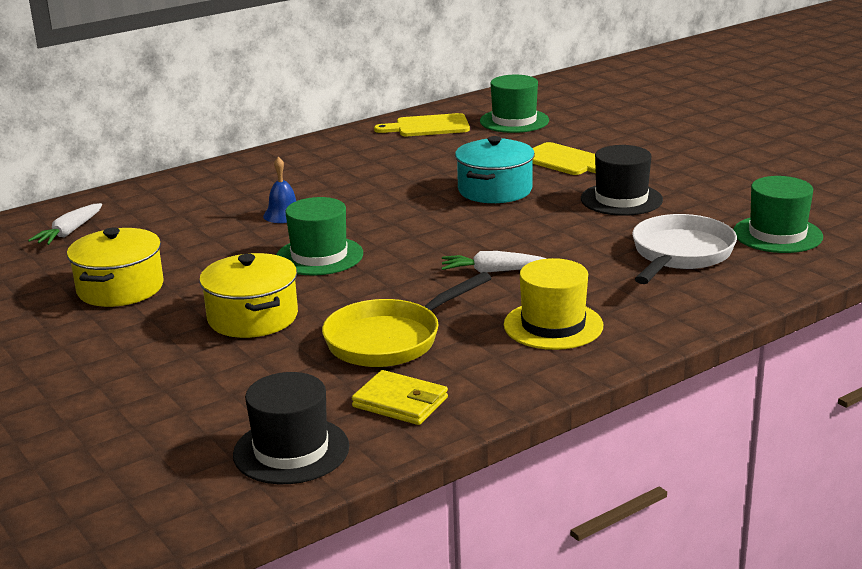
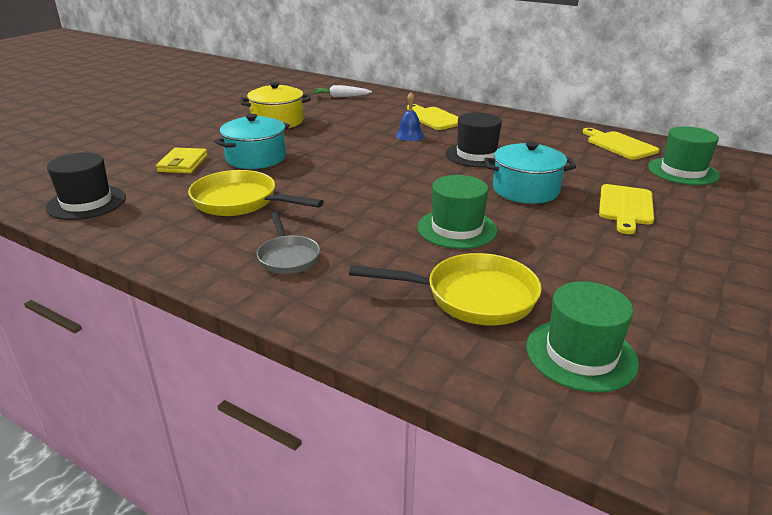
camera: 65 degrees right, 5 degrees up
(239, 191) = (433, 118): none -> yellow cutting board
(253, 317) = (256, 158): yellow pot -> turquoise pot
(319, 256) = (354, 157): green hat -> green hat (457, 228)
(400, 402) = (150, 222): yellow wallet -> yellow wallet (183, 163)
(493, 271) = (372, 216): white carrot -> none
(553, 325) = (288, 257): yellow hat -> grey pan
(621, 199) = (570, 246): black hat -> black hat (476, 155)
(680, 255) = (472, 297): white pan -> yellow pan

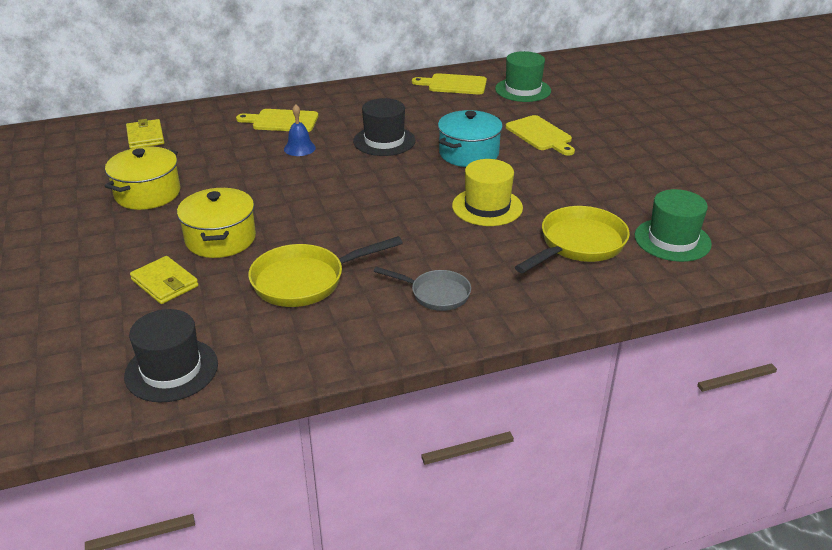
camera: 50 degrees left, 5 degrees up
(256, 158) = (220, 239): turquoise pot -> yellow pot
(340, 97) = (145, 137): white carrot -> yellow wallet
(457, 228) = (487, 207): green hat -> yellow hat

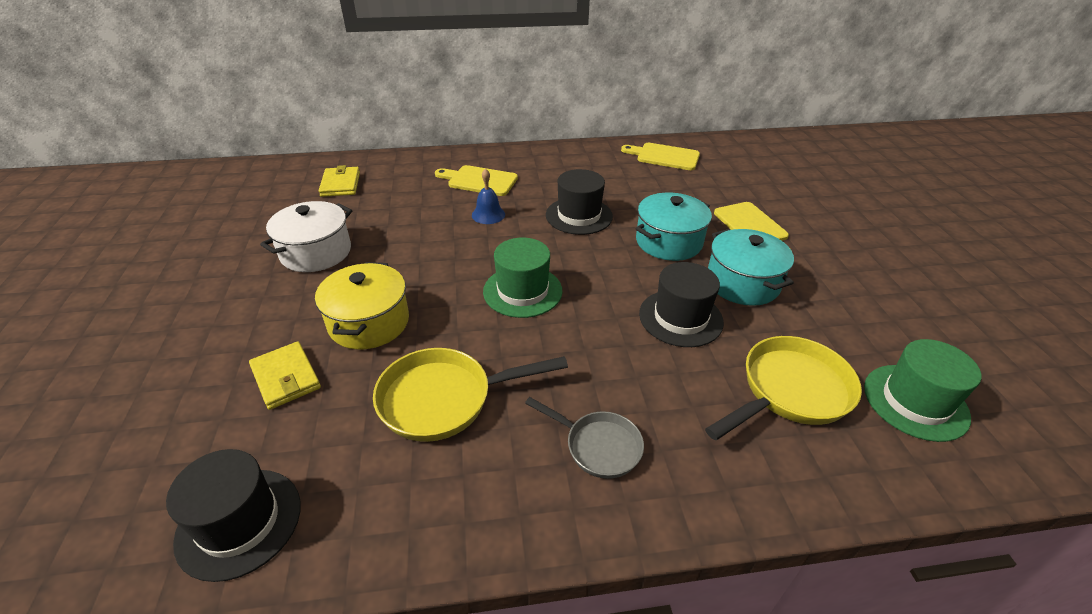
camera: 10 degrees right, 5 degrees up
(147, 193) = (316, 252): yellow pot -> white pot
(487, 207) = (680, 318): yellow hat -> black hat
(523, 90) = (737, 169): green hat -> green hat (522, 291)
(535, 177) = (742, 283): none -> turquoise pot

